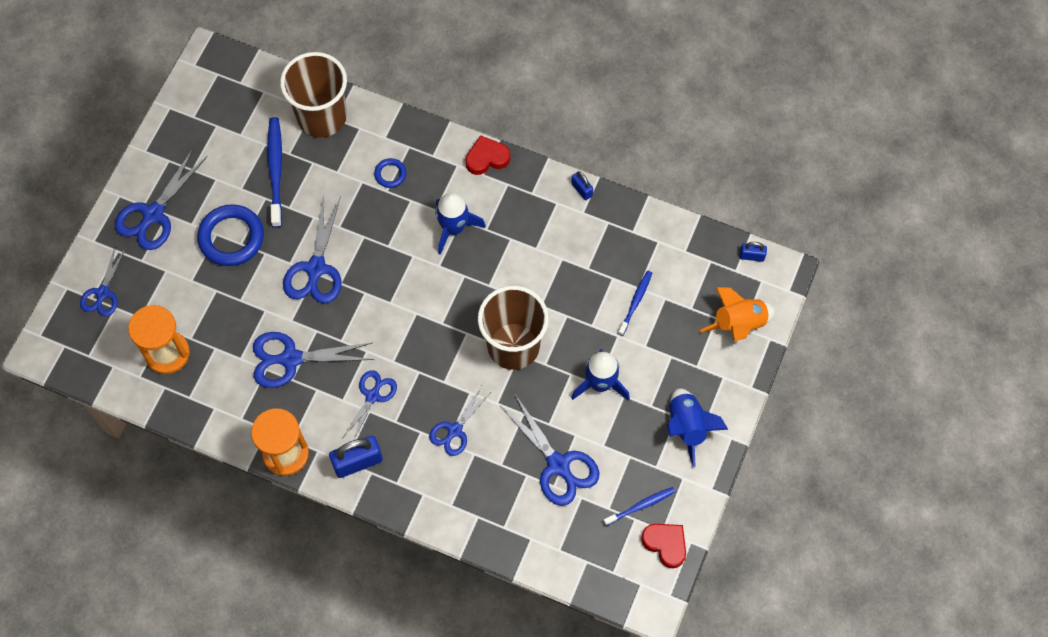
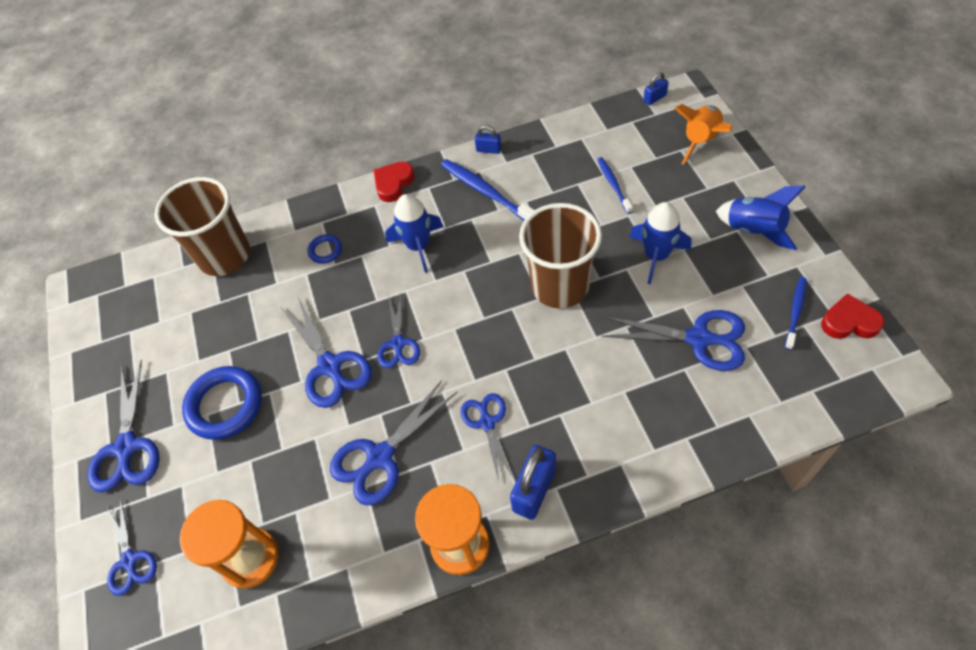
camera: 35 degrees left, 10 degrees down
(275, 170) = (218, 322): blue toothbrush -> blue toothbrush (486, 192)
(455, 430) = (587, 387): blue scissors -> blue scissors (398, 343)

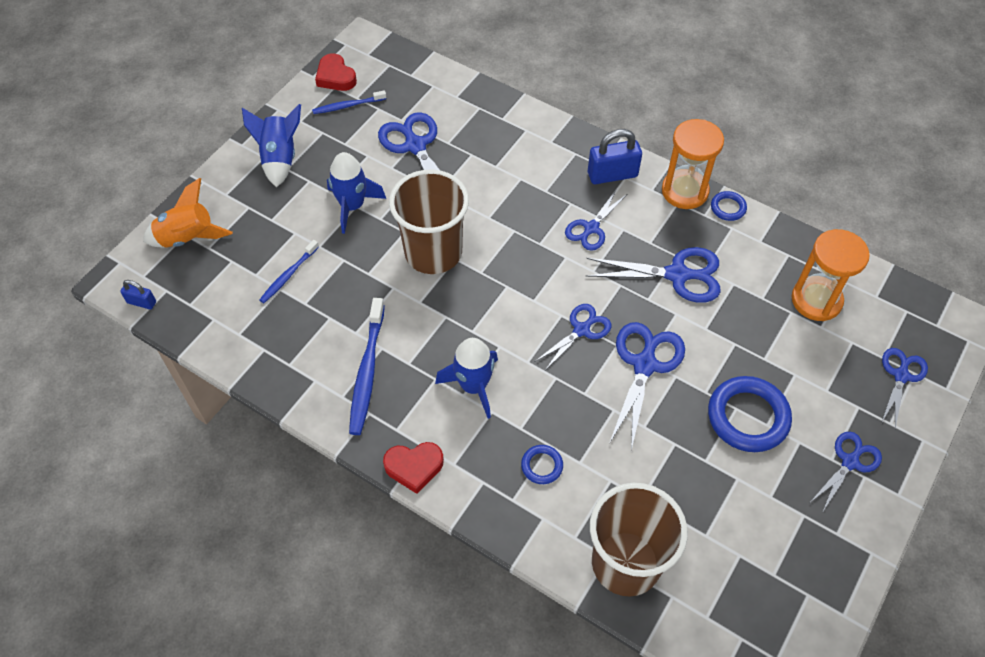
camera: 135 degrees left, 0 degrees up
(126, 447) = (850, 462): blue scissors -> blue scissors, size x0.64
(407, 571) = (728, 208): none -> blue ring
(488, 150) = (307, 407): blue padlock -> none

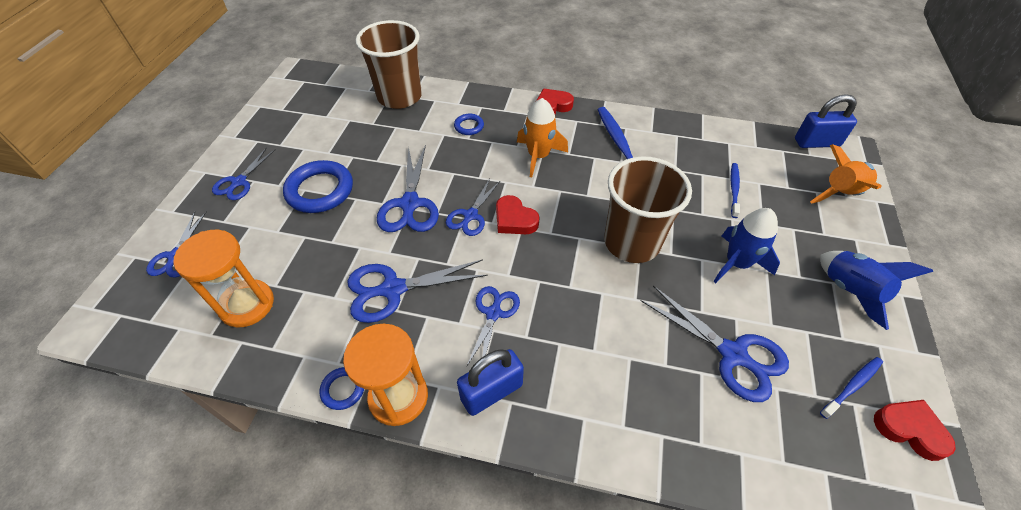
camera: 160 degrees right, 5 degrees down
(141, 302) = (816, 142): blue padlock -> blue padlock, size x1.84
(473, 386) = (538, 156): blue rocket -> orange rocket
(537, 311) = (514, 219): none -> red heart

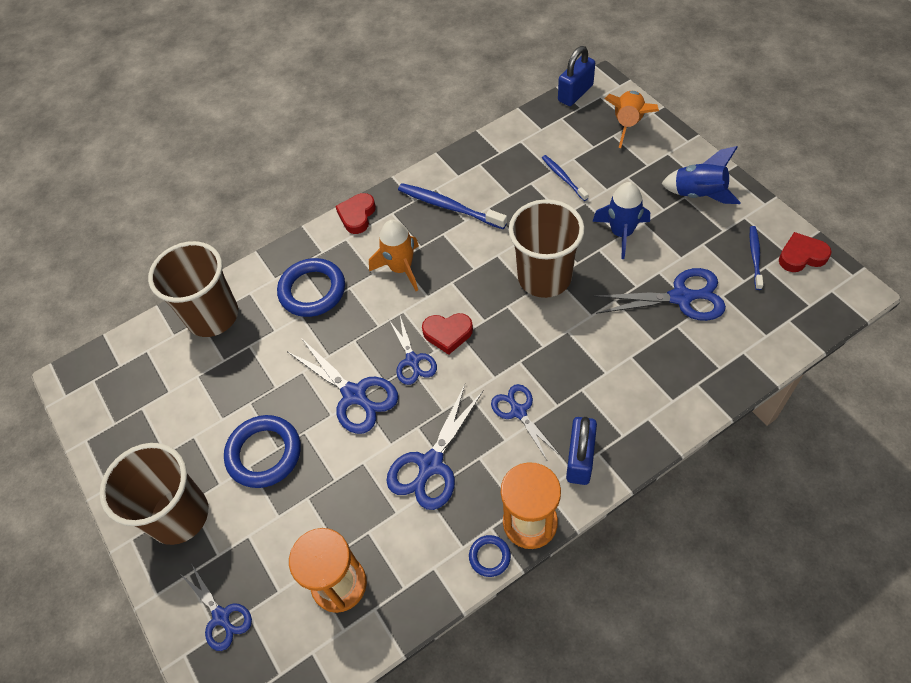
camera: 40 degrees left, 5 degrees up
(239, 182) = (179, 515): blue scissors -> brown cup
(469, 126) = (312, 290): blue ring -> blue ring, size x2.02

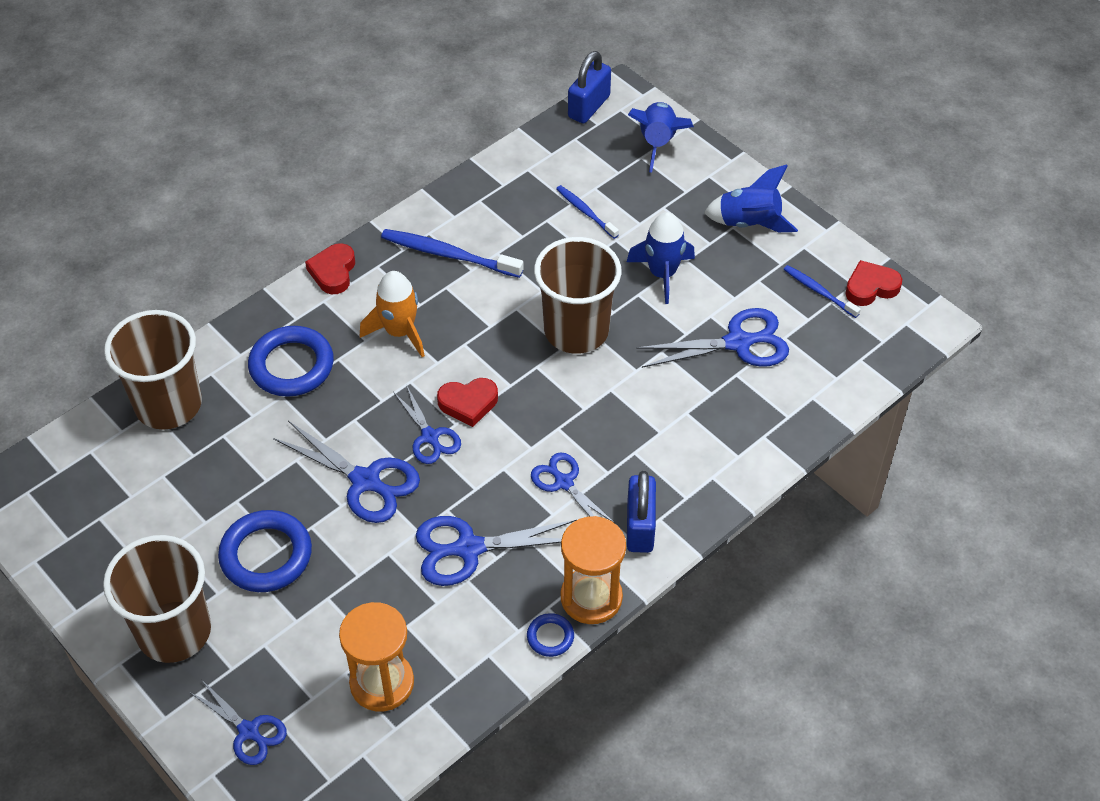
camera: 15 degrees left, 5 degrees down
(430, 464) = (469, 548): blue scissors -> blue scissors turned 60 degrees clockwise
(628, 124) = (658, 143): orange rocket -> blue rocket
(755, 256) = (818, 291): blue toothbrush -> blue toothbrush turned 45 degrees counterclockwise

